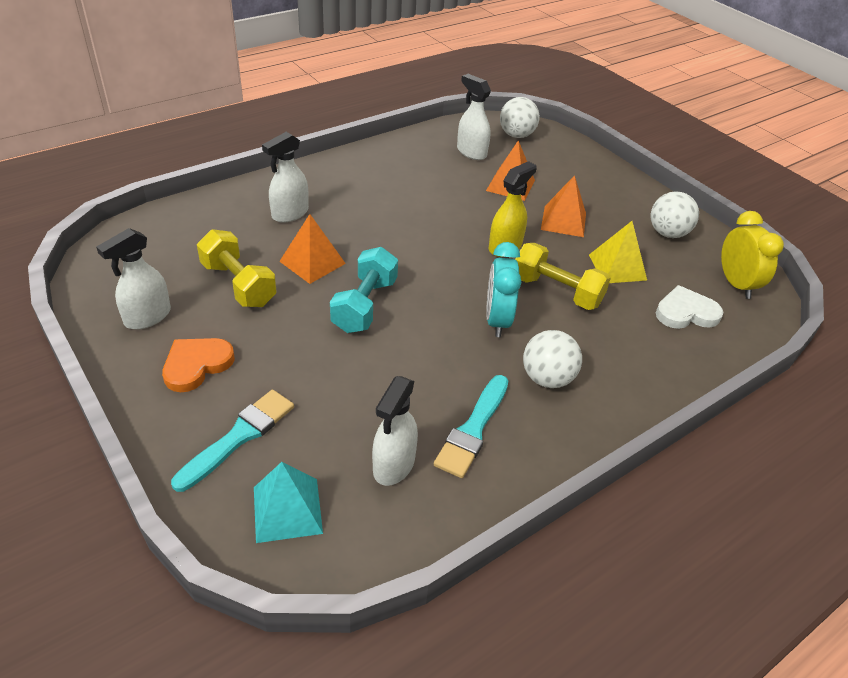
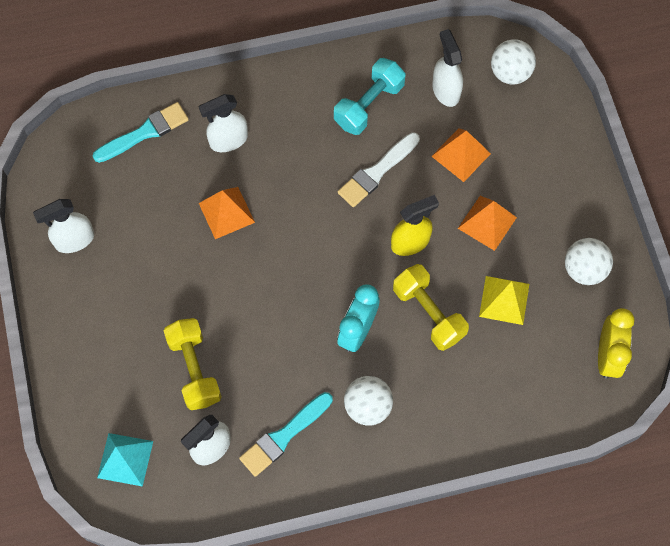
camera: 25 degrees right, 25 degrees up
(196, 365) = (99, 304): orange heart -> none
(238, 284) = (155, 223): yellow dumbbell -> yellow dumbbell (194, 369)
(239, 437) = (111, 385): turquoise brush -> turquoise brush (145, 132)
(365, 305) = (252, 279): turquoise dumbbell -> turquoise dumbbell (369, 105)
(444, 208) = (377, 172): none -> white brush
(686, 312) = (534, 374): white heart -> none

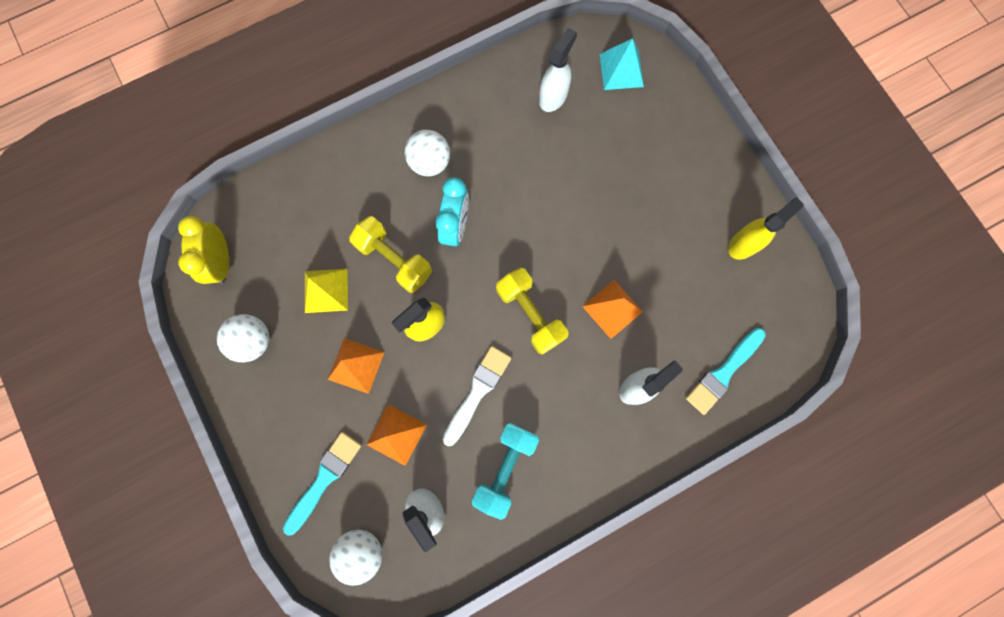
camera: 165 degrees right, 10 degrees up
(74, 240) = (744, 244): white spray bottle -> yellow spray bottle
(194, 369) = (590, 156): yellow dumbbell -> yellow dumbbell (530, 314)
(284, 436) = (495, 120): turquoise brush -> turquoise brush (324, 478)

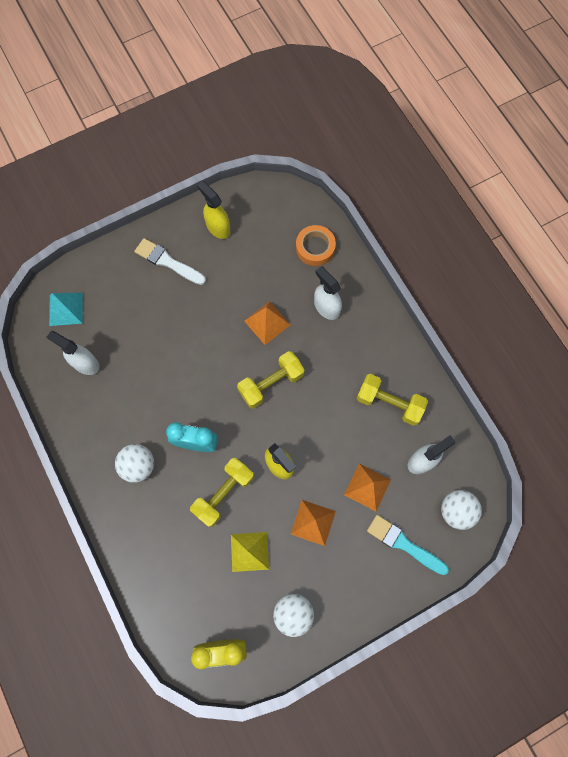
camera: 90 degrees left, 5 degrees down
(477, 391) = (332, 424): white brush -> white brush (167, 262)
(505, 468) = (389, 403): turquoise dumbbell -> yellow dumbbell
(723, 373) = (315, 248): turquoise brush -> orange tape

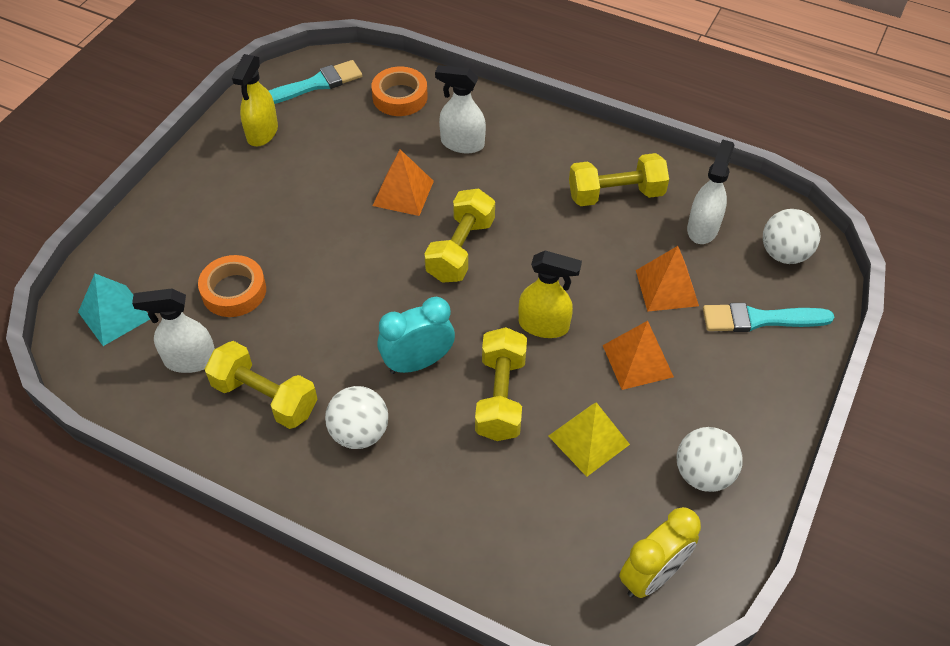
camera: 35 degrees left, 20 degrees down
(107, 412) = (265, 397): none -> yellow dumbbell
(133, 332) = (234, 291): none -> orange tape
(167, 262) = (222, 196): white brush -> none
(218, 227) = (262, 133): yellow spray bottle -> yellow spray bottle turned 90 degrees counterclockwise
(271, 207) = (314, 85): none -> turquoise brush

